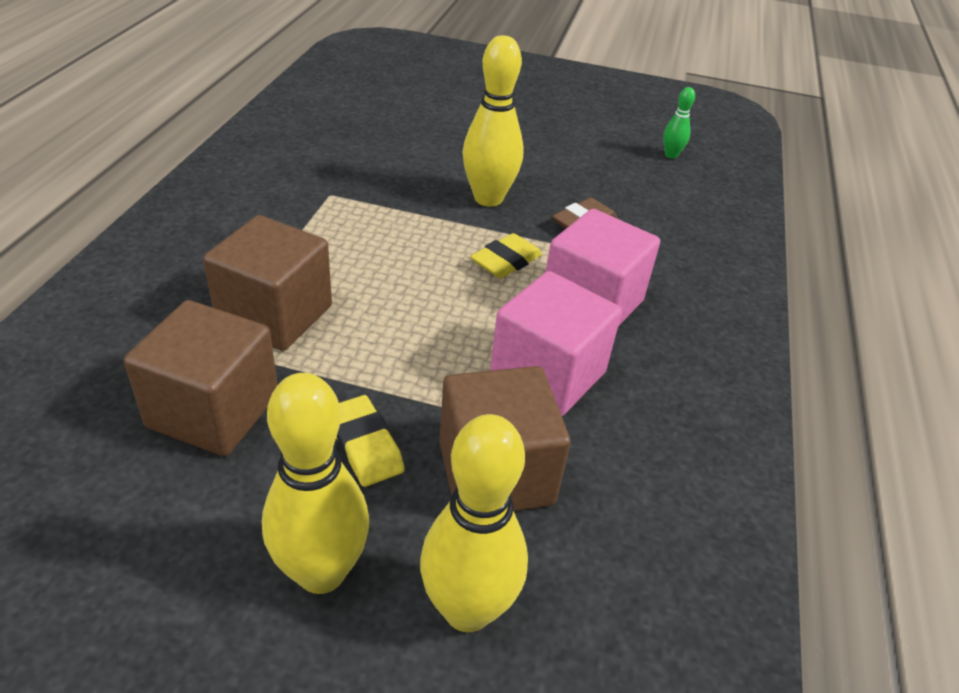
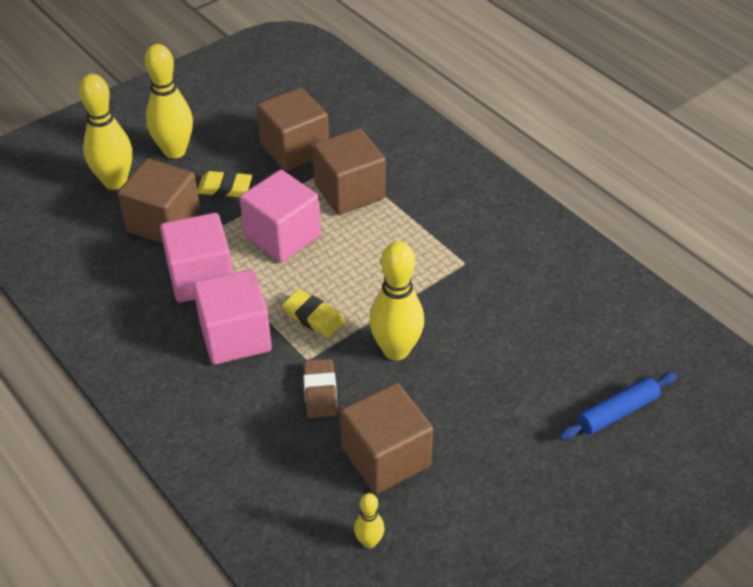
camera: 130 degrees right, 5 degrees up
(410, 338) = (282, 236): none -> pink cube
(431, 90) = (617, 412): none -> blue rolling pin
(506, 261) = (313, 317): yellow eraser -> yellow eraser turned 45 degrees counterclockwise
(598, 169) = (386, 457): none -> brown cube
(671, 155) = (369, 541): green bowling pin -> yellow bowling pin

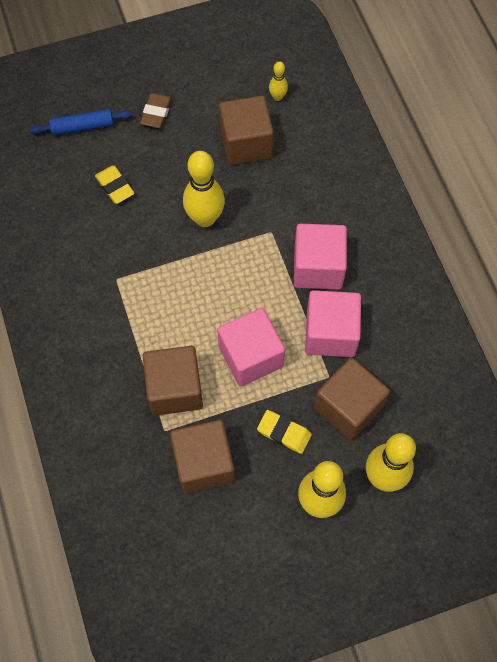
camera: 160 degrees left, 20 degrees up
(313, 317) = (254, 266): yellow eraser -> yellow eraser (115, 186)
(320, 392) = (271, 203): brown eraser -> brown eraser (156, 113)

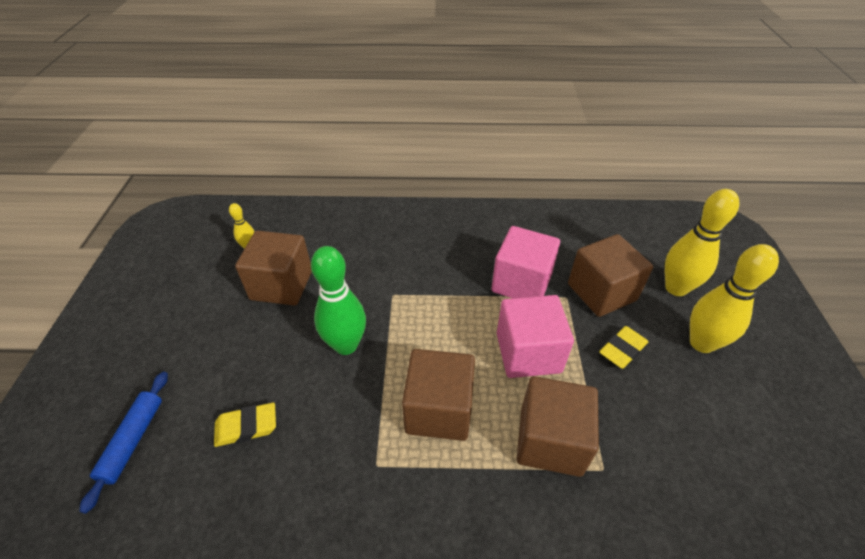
camera: 70 degrees left, 20 degrees down
(156, 113) = (182, 352): brown eraser -> none
(204, 463) = (652, 437): brown cube -> brown cube (439, 410)
(205, 218) = (346, 345): yellow bowling pin -> green bowling pin
(318, 267) = (448, 271): pink cube -> none

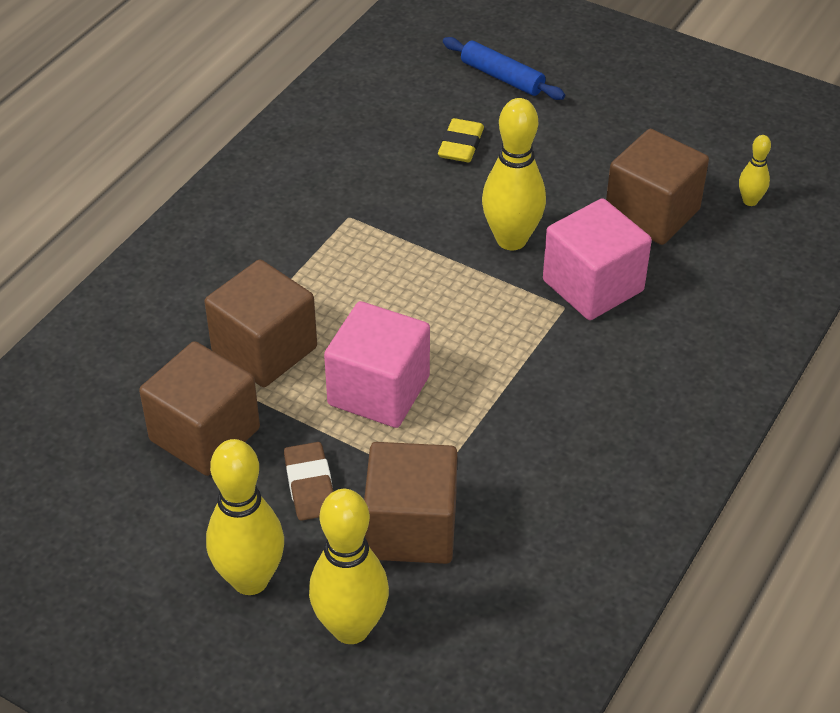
camera: 120 degrees right, 0 degrees up
(346, 345) = (511, 240): green bowling pin -> yellow bowling pin
(439, 410) = (369, 281): brown cube -> brown cube (205, 434)
(521, 282) = (493, 447): pink cube -> pink cube (593, 286)
(622, 349) = (310, 485): yellow eraser -> brown eraser

